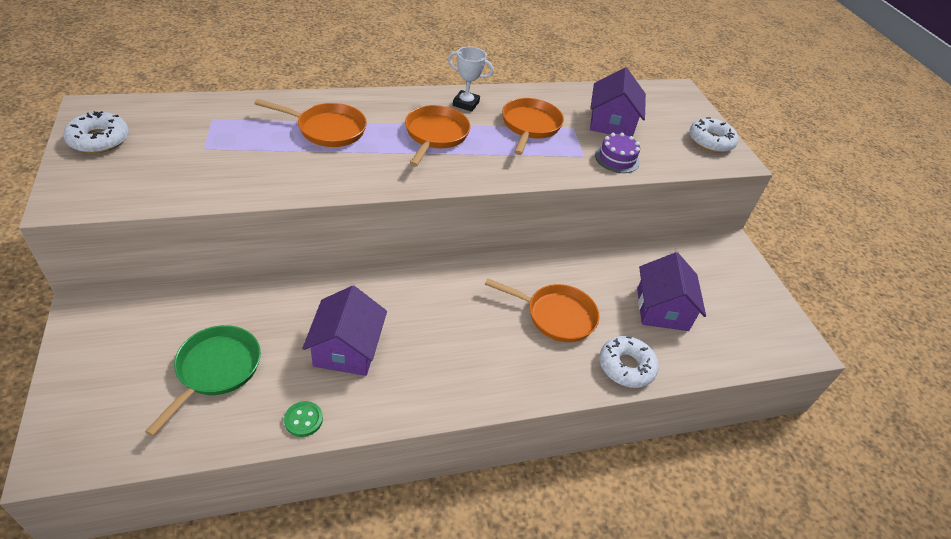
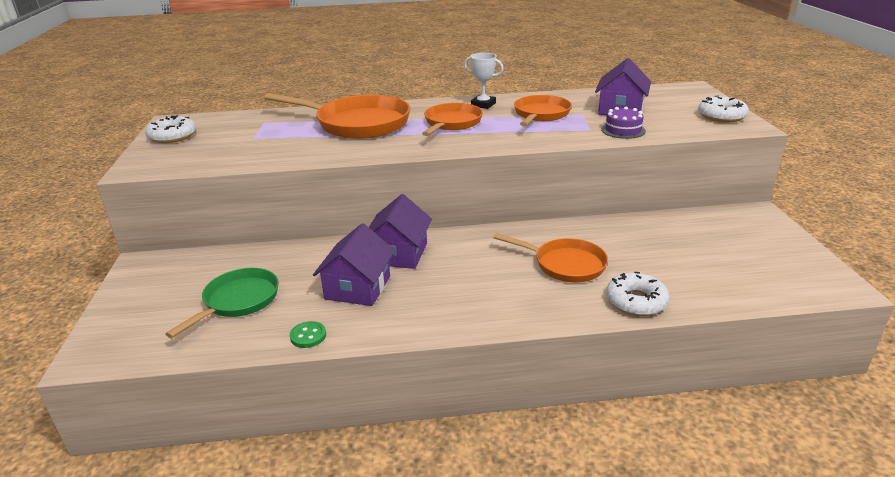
camera: 15 degrees right, 15 degrees down
(327, 129) = (357, 124): orange pan -> orange pan, size x1.59
(662, 309) = (678, 259): purple house -> purple house (398, 253)

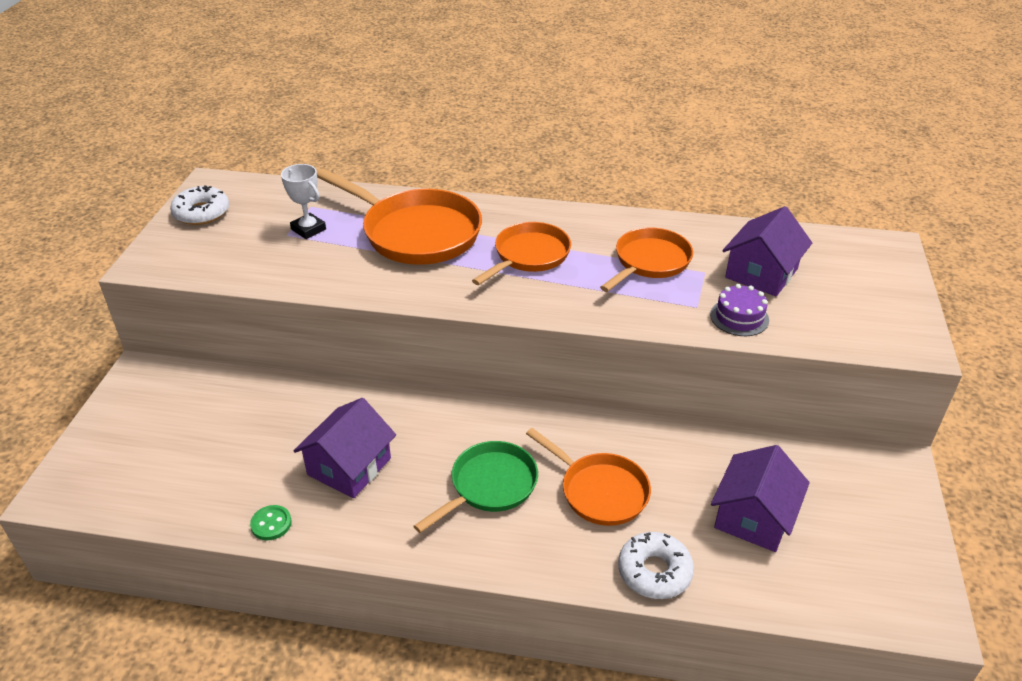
camera: 15 degrees right, 10 degrees up
(238, 301) = (218, 454): green pan -> green pan (489, 486)
(398, 253) = (415, 425): purple house -> purple house (754, 517)
(483, 104) = (586, 226): white trophy -> white trophy (308, 229)
(721, 116) = (892, 317): white donut -> none

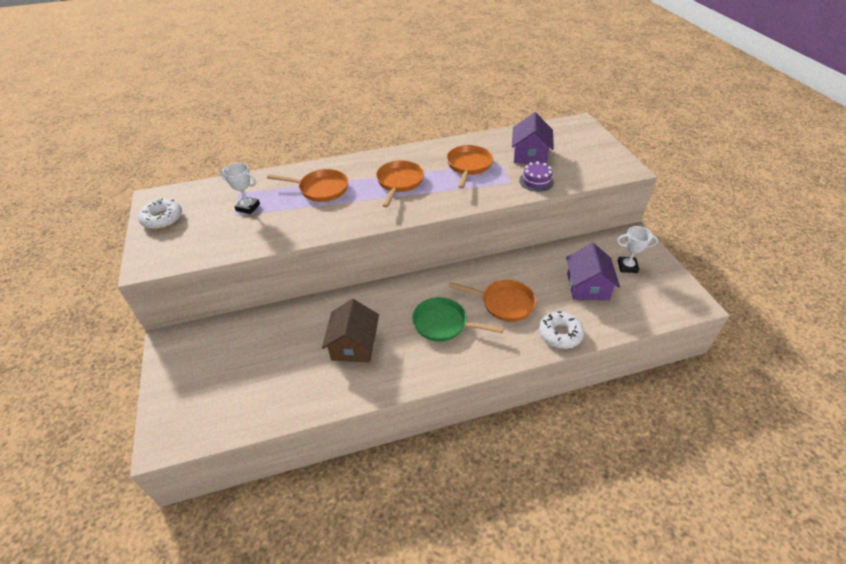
camera: 25 degrees left, 5 degrees up
(271, 524) = (329, 398): green button -> none
(349, 466) = (354, 345): purple house -> brown house
(416, 233) = (321, 189): orange pan -> orange pan, size x0.63
(489, 486) = (443, 324): green pan -> green pan turned 90 degrees counterclockwise
(847, 511) = (627, 266): none -> white trophy

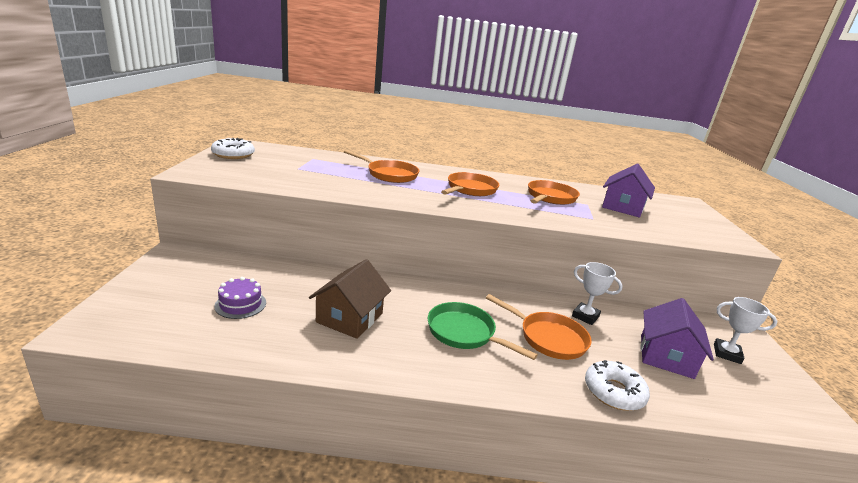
camera: 15 degrees right, 20 degrees down
(248, 207) = (313, 167): white trophy -> white trophy (585, 316)
(536, 181) = (623, 225): purple cake -> purple cake (240, 304)

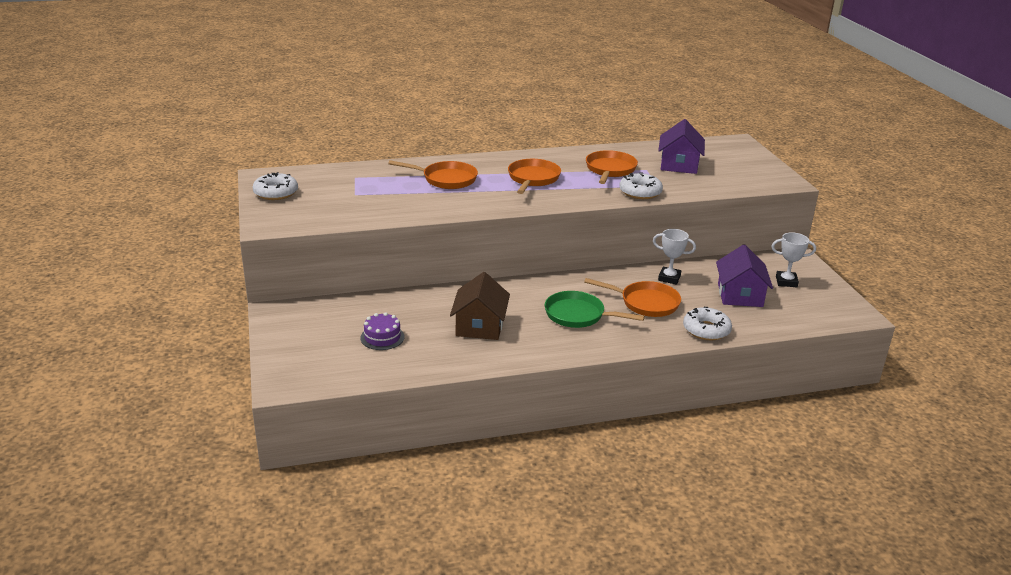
camera: 15 degrees left, 5 degrees up
(573, 220) = (640, 192): none -> white donut

